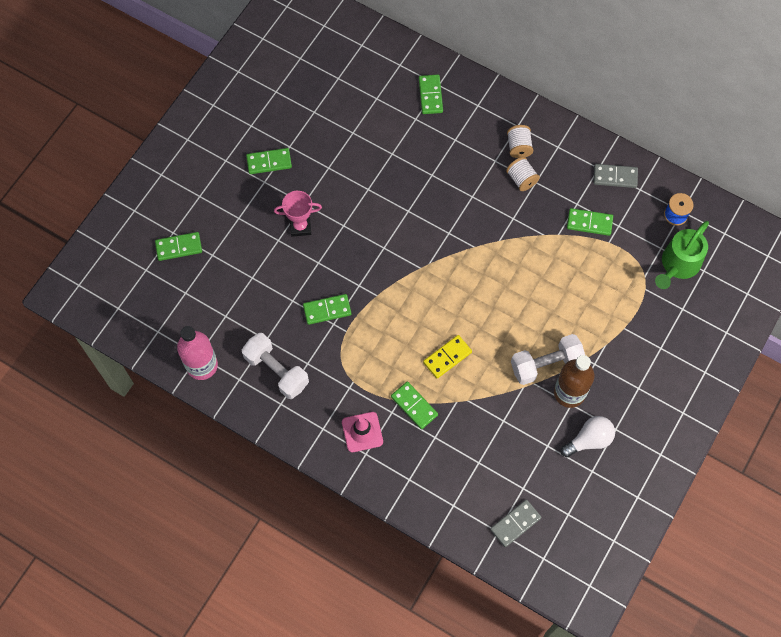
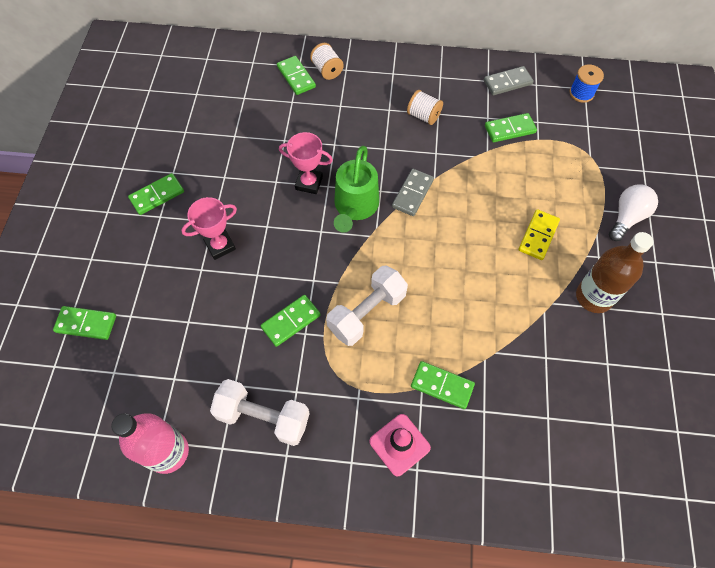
camera: 25 degrees left, 5 degrees down
(179, 247) = (86, 324): green domino -> green domino turned 45 degrees clockwise
(394, 202) = (309, 183): none -> pink trophy
(447, 357) = (448, 315): yellow domino -> yellow domino (538, 236)
(515, 524) = (631, 472): grey domino -> grey domino (412, 194)
(519, 147) = (404, 90): white spool -> white spool (327, 70)
(546, 364) = (552, 278): white dumbbell -> white dumbbell (367, 313)
(589, 440) = (645, 337): white light bulb -> white light bulb (626, 217)
(678, 265) = (613, 134): green watering can -> green watering can (355, 206)

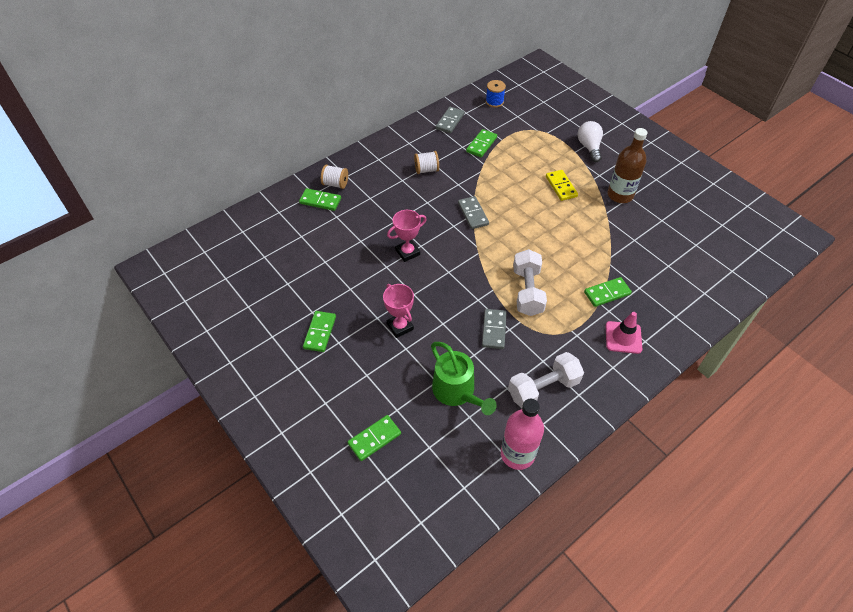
camera: 45 degrees left, 10 degrees down
(220, 246) = (400, 326): pink trophy -> pink trophy turned 45 degrees counterclockwise
(291, 321) = (494, 330): green domino -> grey domino
(355, 206) = (450, 244): green watering can -> green watering can (457, 392)

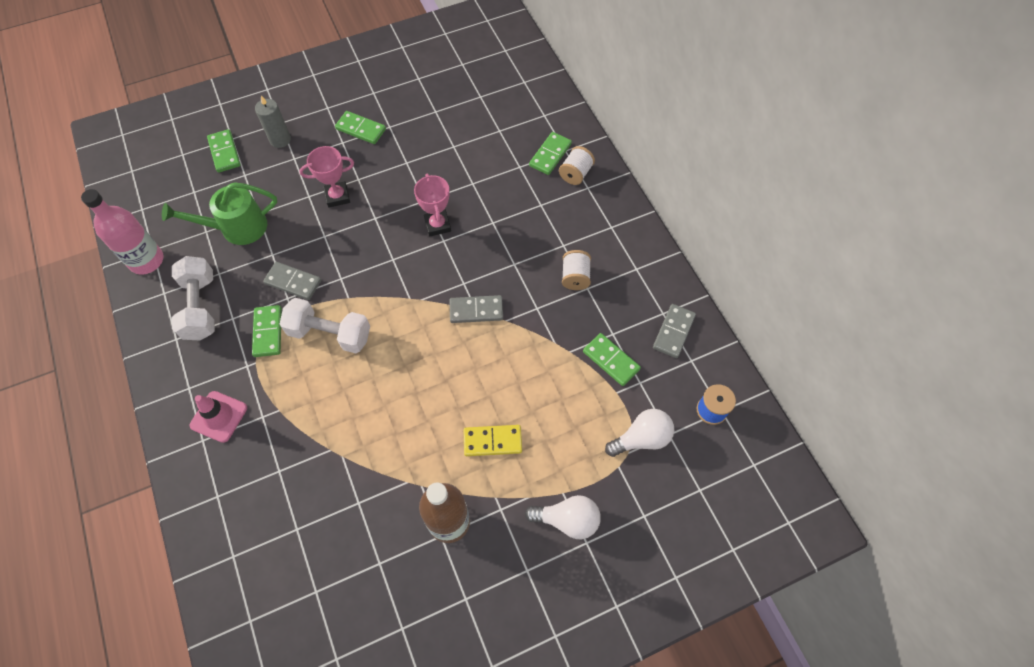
camera: 105 degrees right, 10 degrees up
(347, 394) = (280, 140): none -> grey candle
(450, 121) = (673, 332): grey domino -> grey domino turned 75 degrees clockwise
(525, 126) = (641, 438): none -> white light bulb
(607, 293) = (288, 425): green domino -> green domino (268, 332)

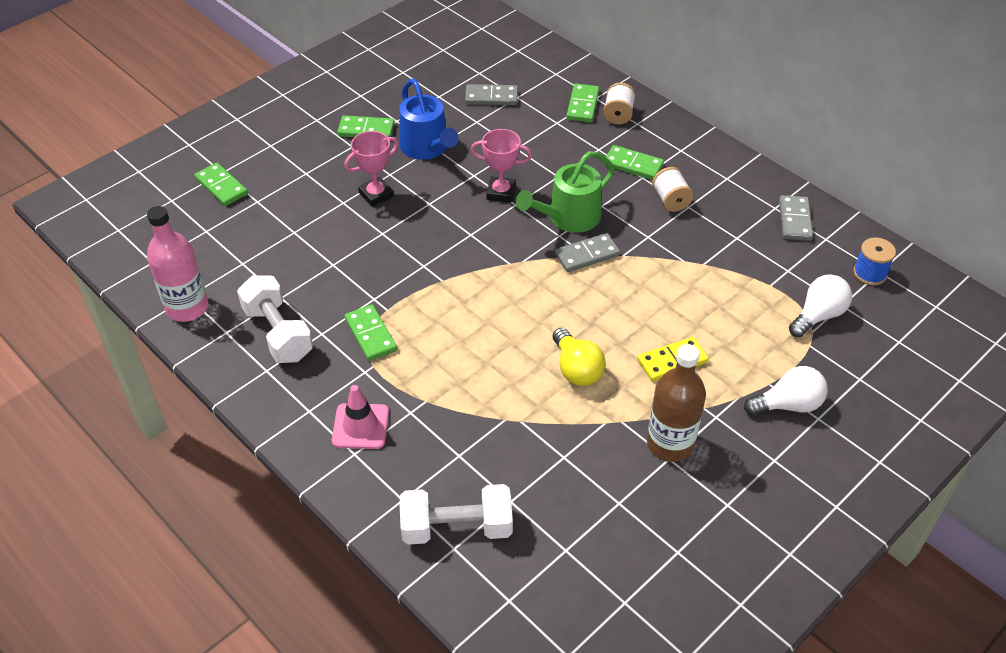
camera: 20 degrees left, 15 degrees down
(237, 228) = (278, 250): green watering can -> green watering can (569, 218)
(280, 140) = (280, 160): grey candle -> none
(293, 282) = (372, 283): grey domino -> grey domino (491, 97)
(330, 333) = (441, 317): white dumbbell -> white dumbbell (457, 527)
(400, 161) = (427, 148): none -> blue watering can
(411, 421) = (576, 369): none -> yellow light bulb
(437, 225) = (501, 192): pink trophy -> pink trophy turned 45 degrees counterclockwise
(611, 360) = (749, 260): green domino -> green domino (633, 165)

